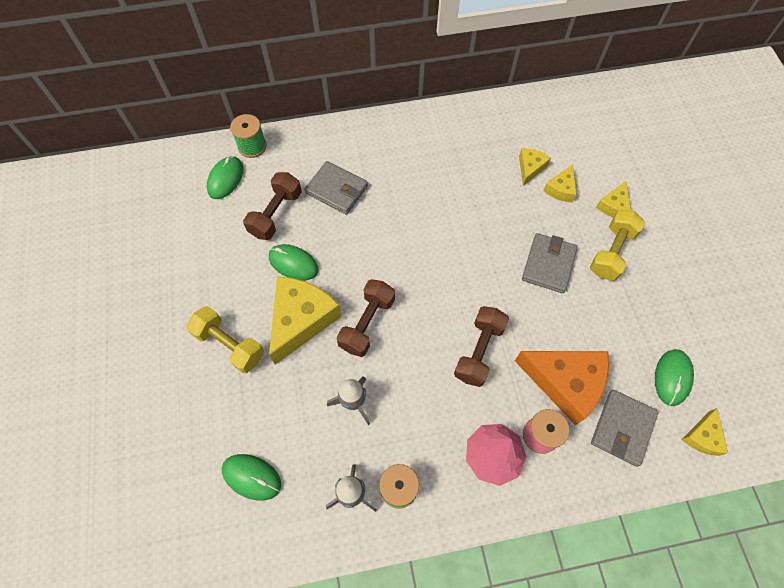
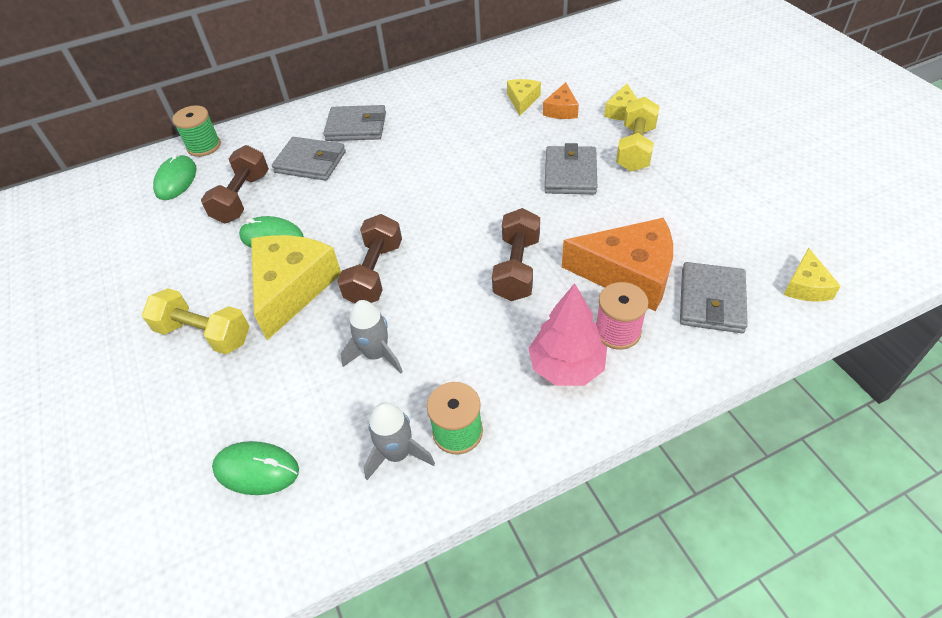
camera: 10 degrees left, 15 degrees down
(381, 159) = (356, 127): none -> grey wallet
(561, 189) = (561, 110): yellow cheese -> orange cheese
(672, 377) = (748, 240): green mouse -> none

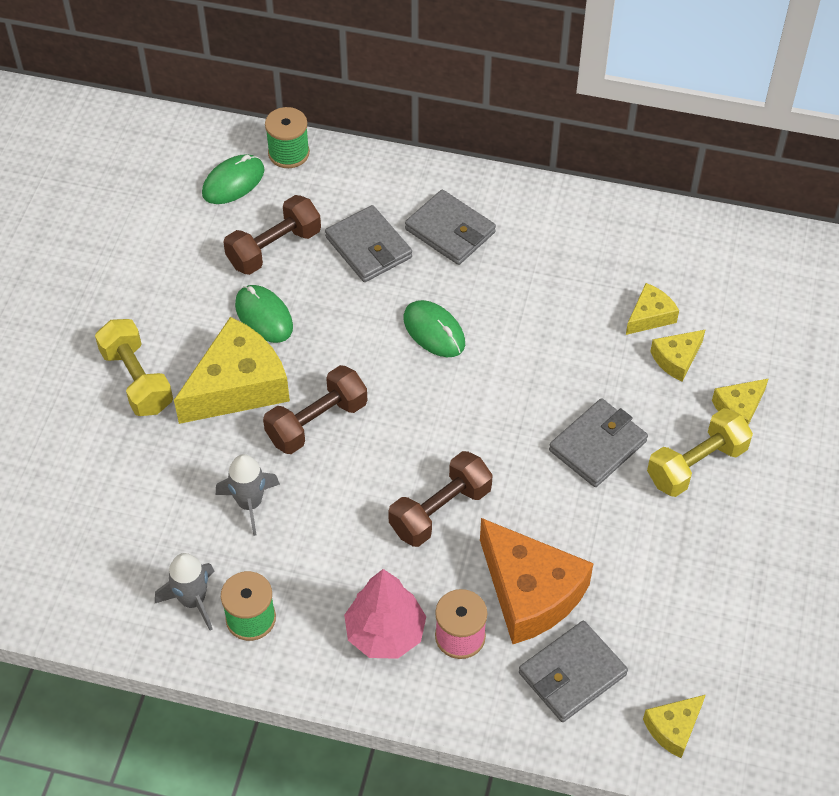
camera: 35 degrees right, 5 degrees up
(256, 469) = (87, 533): green mouse -> green mouse (434, 331)
(561, 110) = (676, 359): orange cheese -> yellow cheese

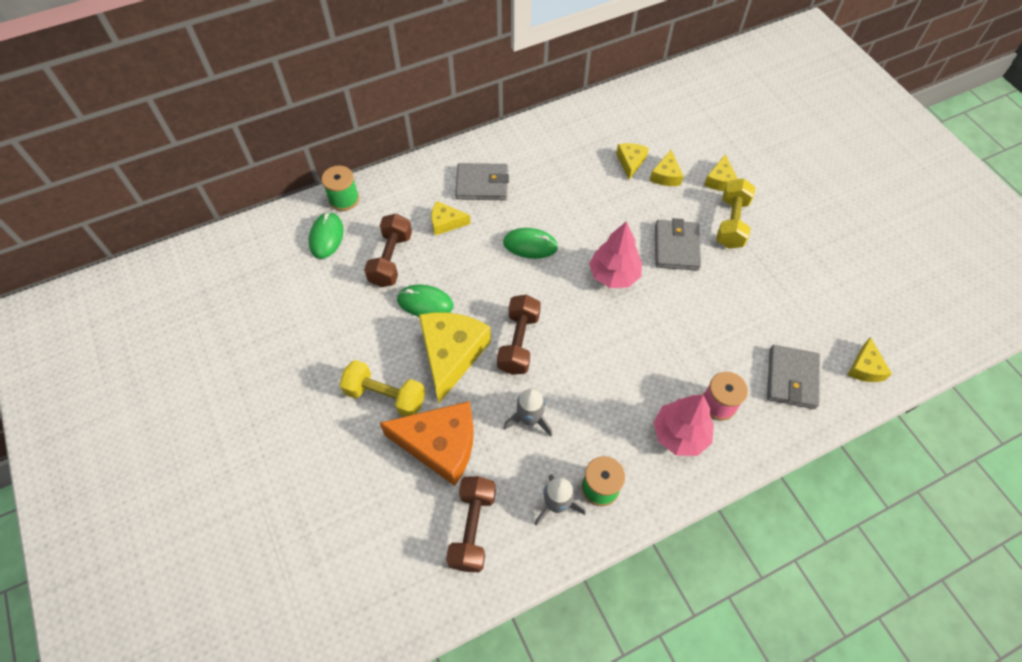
camera: 40 degrees left, 5 degrees up
(368, 247) = (446, 223): grey wallet -> yellow cheese
(440, 510) = (636, 342): brown dumbbell -> brown dumbbell (472, 528)
(492, 425) = (614, 275): none -> pink tree
(530, 592) = (726, 351): orange cheese -> orange cheese (440, 445)

